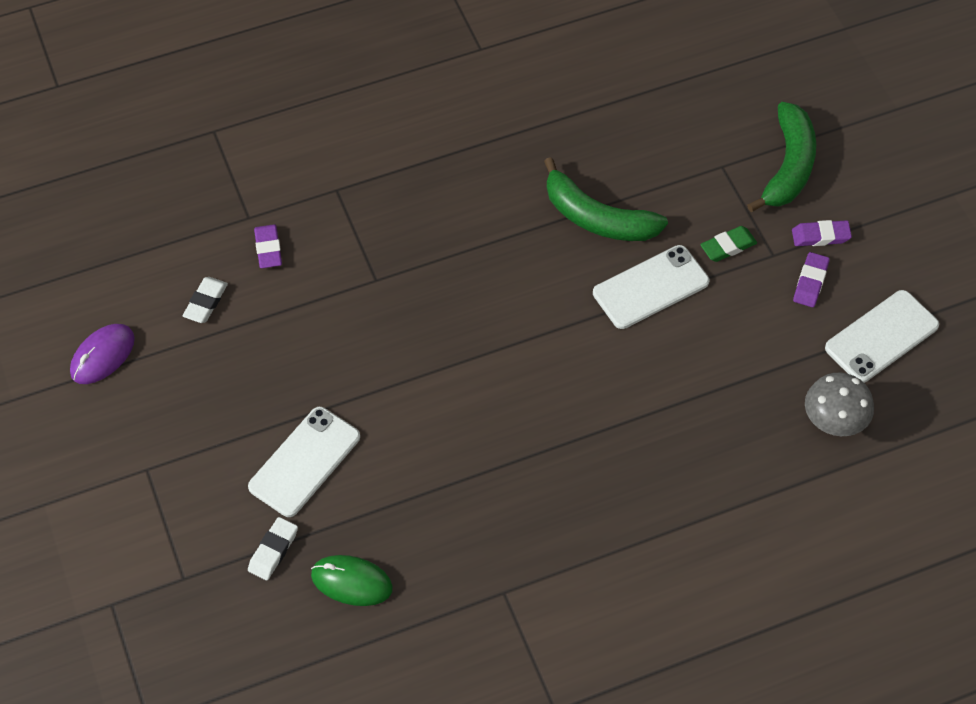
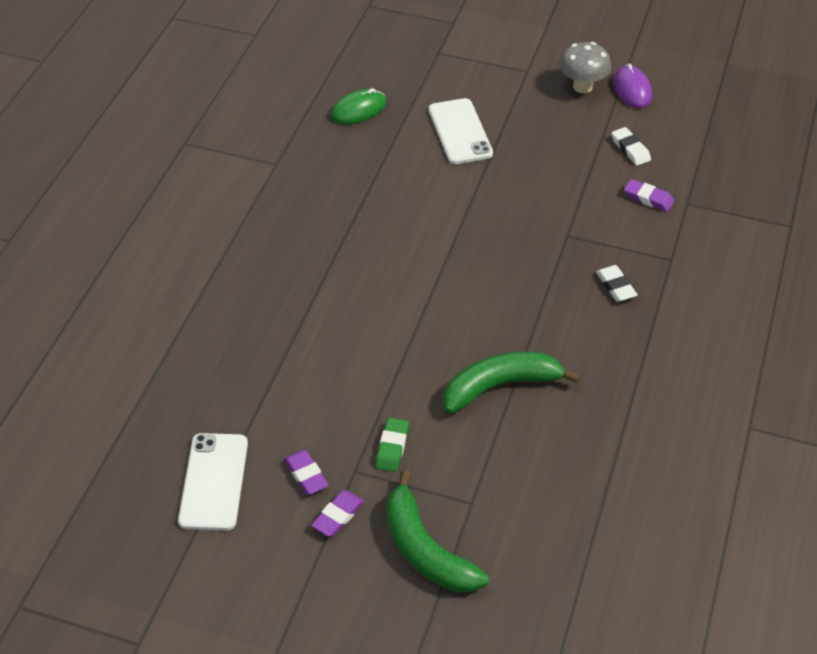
camera: 130 degrees right, 10 degrees down
(273, 551) = (415, 91): white eraser -> white eraser (615, 286)
(651, 287) = (406, 374): white phone -> none
(833, 423) = (187, 396): grey mushroom -> grey mushroom (582, 87)

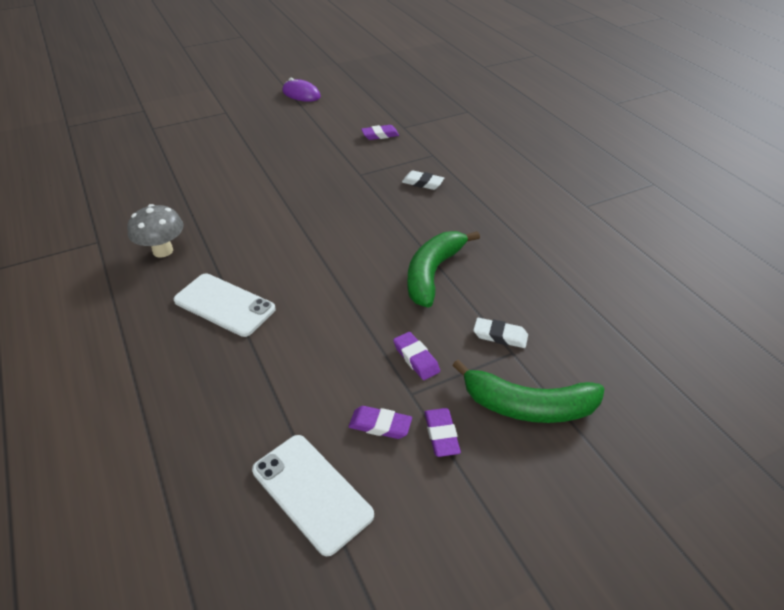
camera: 45 degrees left, 5 degrees down
(358, 110) = (129, 181): green mouse -> none
(392, 447) = (416, 358): green eraser -> purple eraser
(460, 132) = (220, 159): white phone -> white phone (224, 305)
(582, 87) = (270, 105): grey mushroom -> grey mushroom (163, 251)
(630, 149) = (338, 119): white eraser -> white eraser (500, 336)

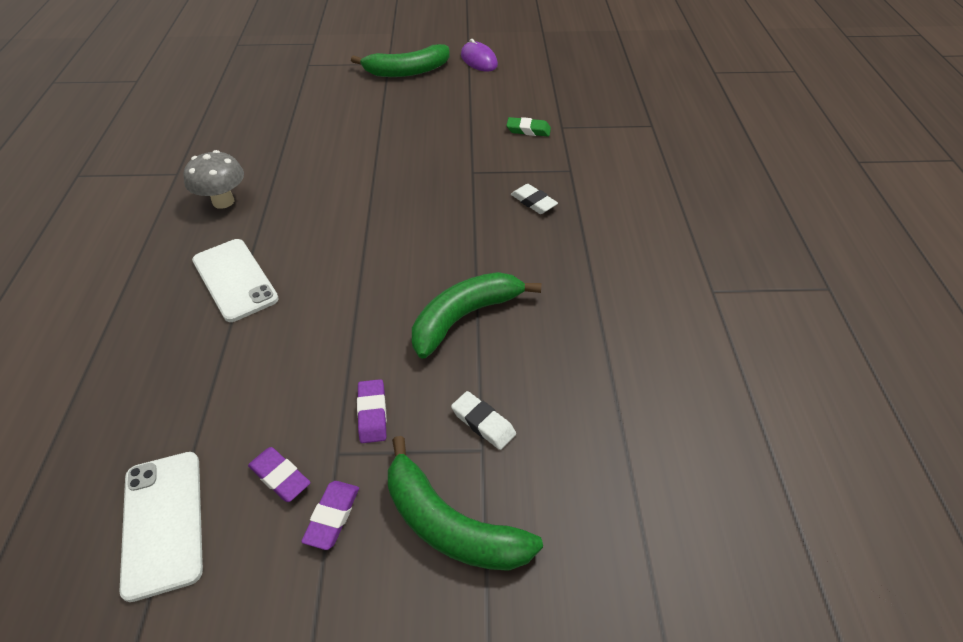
camera: 25 degrees right, 5 degrees up
(247, 115) = (407, 71): none -> green banana
(380, 135) = (528, 130): purple eraser -> green eraser

